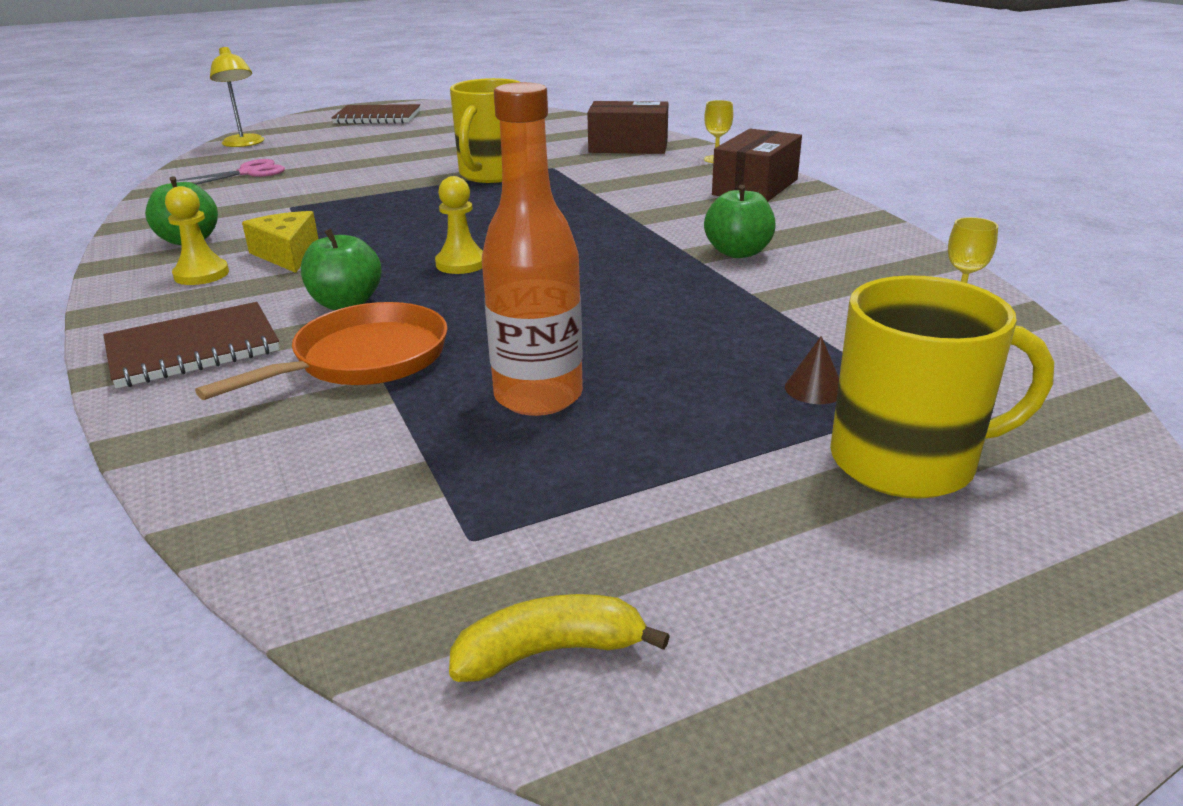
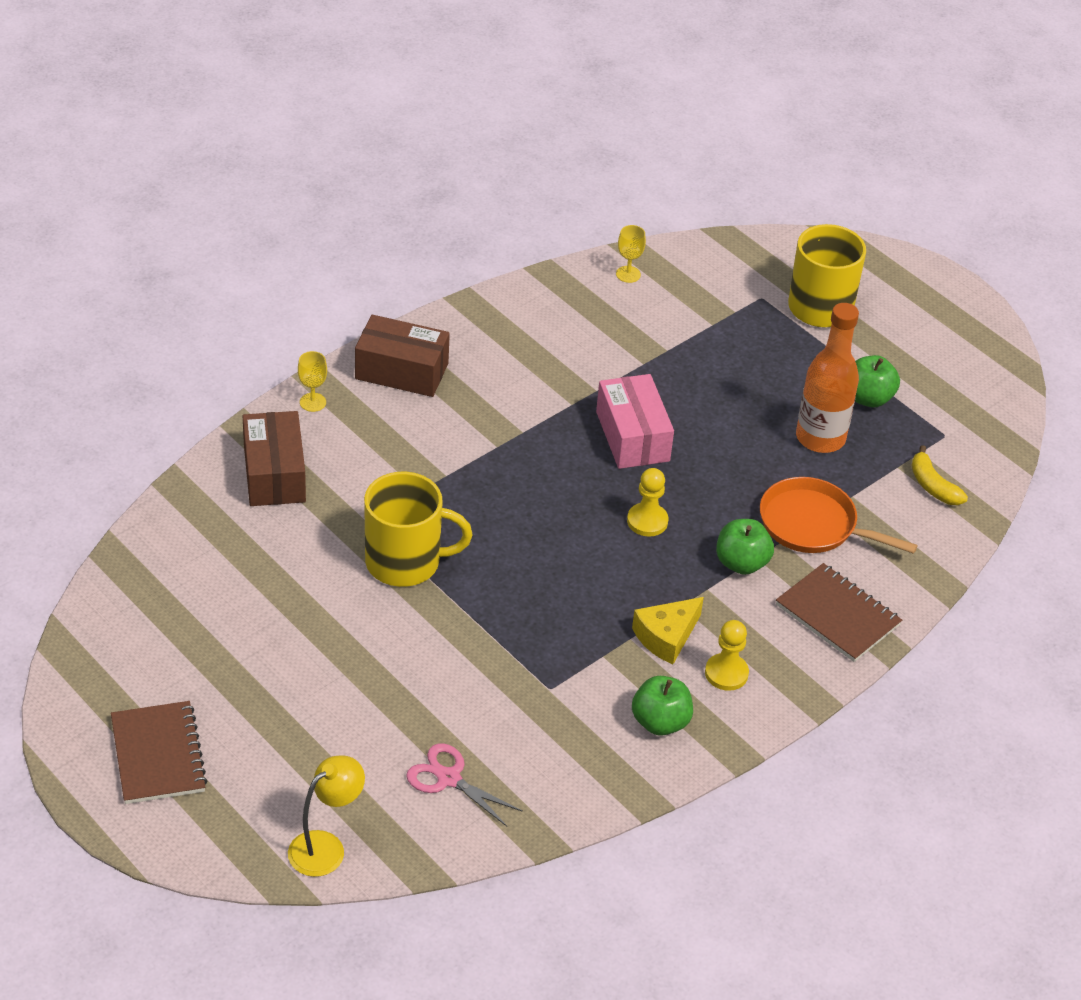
camera: 110 degrees left, 15 degrees up
(550, 651) = (991, 399): yellow banana -> yellow banana (933, 486)
(609, 271) = (632, 436): none -> pink box
(738, 252) = (571, 373): green apple -> green apple (868, 398)
(814, 389) = (764, 334): brown cone -> none

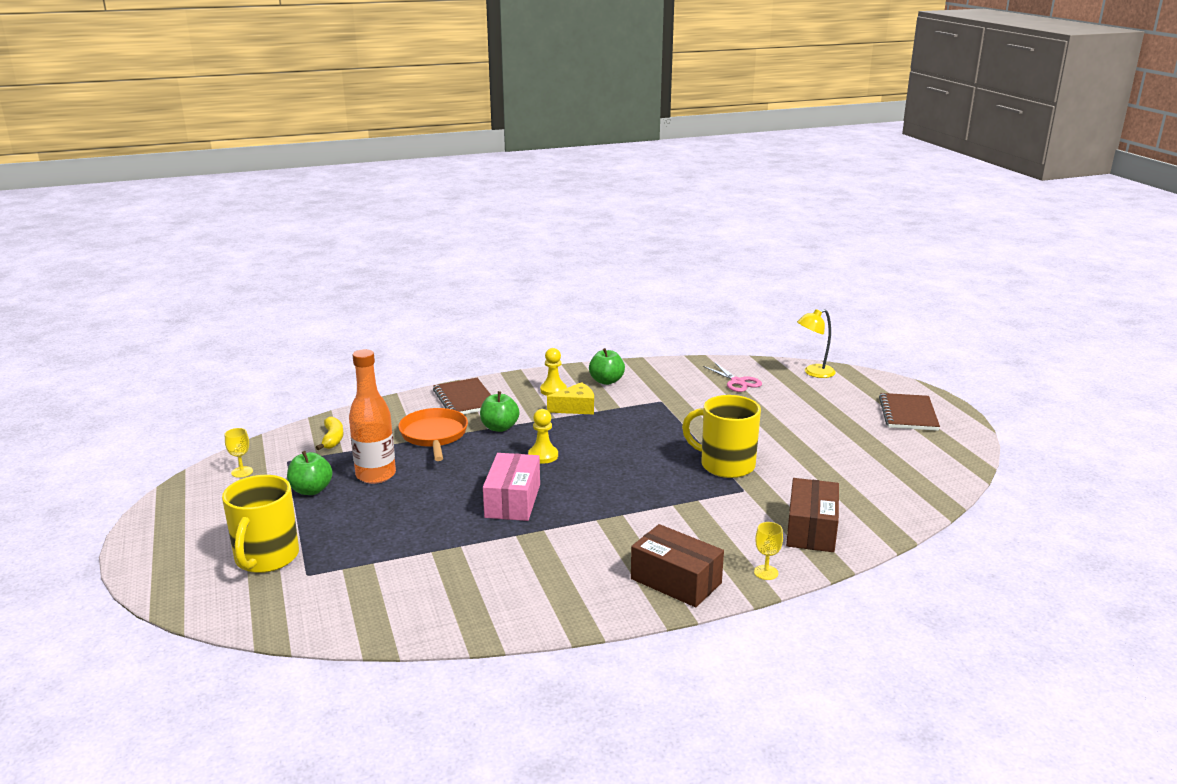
camera: 155 degrees left, 20 degrees down
(628, 274) = (406, 621): yellow goblet -> yellow goblet (242, 472)
(813, 525) = (434, 435): orange pan -> orange pan turned 150 degrees counterclockwise

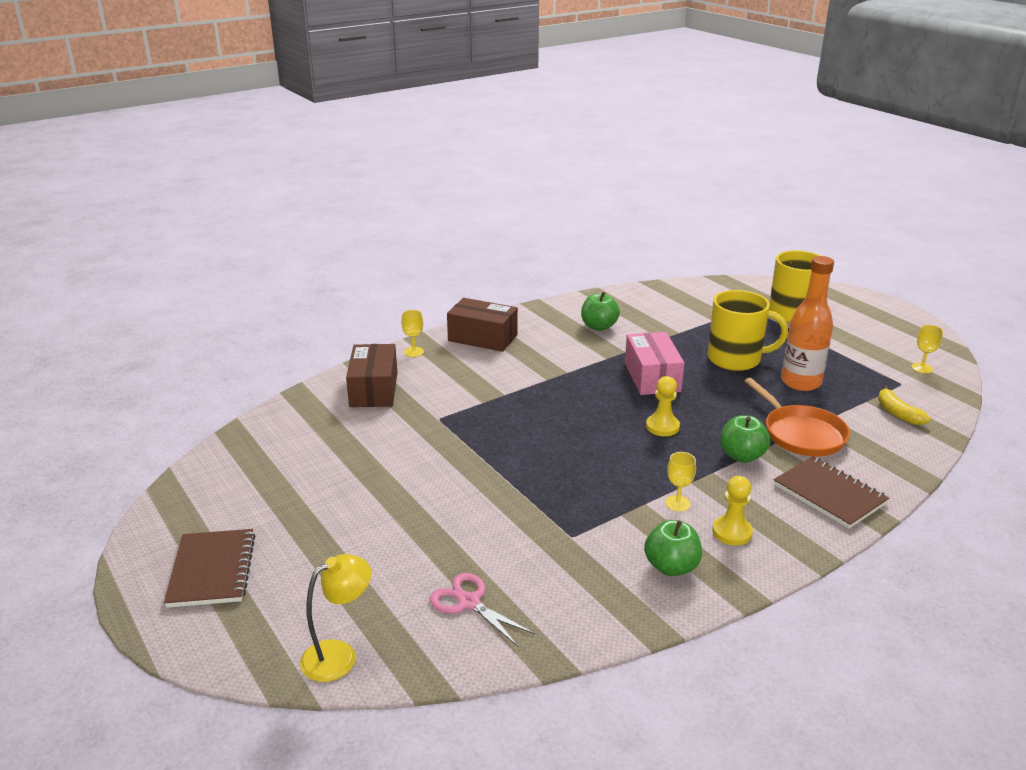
camera: 165 degrees right, 5 degrees up
(311, 490) = (836, 361): green apple -> green apple (599, 326)
(575, 408) = (677, 503): yellow cheese -> yellow goblet
(726, 465) = (462, 445): yellow mug -> yellow mug (735, 359)

